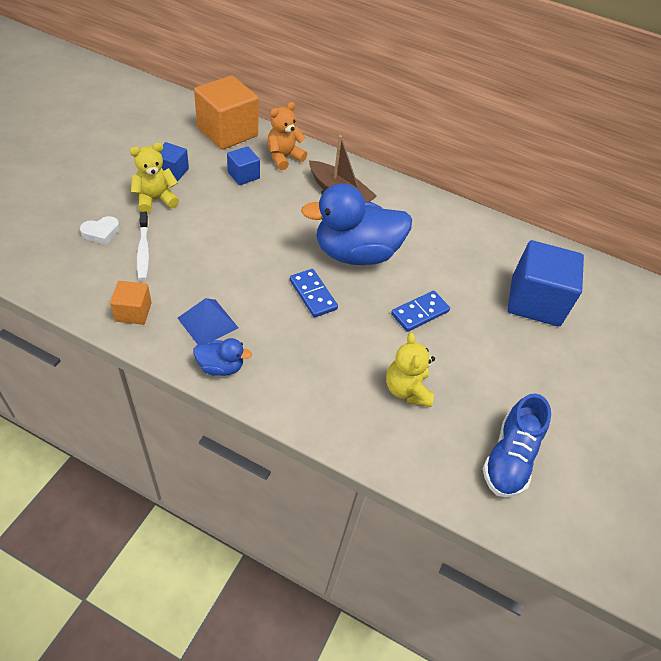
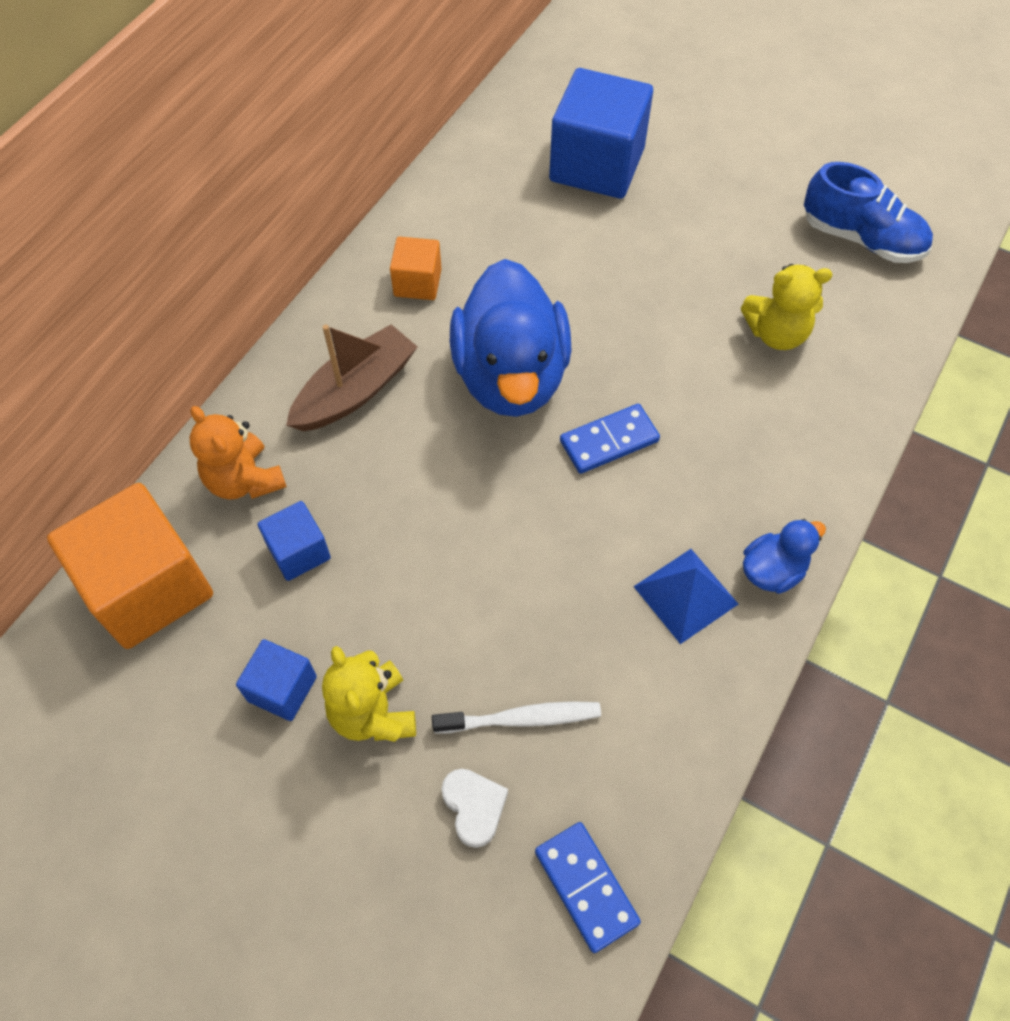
camera: 80 degrees left, 10 degrees up
(133, 312) = (675, 717): orange cube -> orange cube (417, 283)
(221, 367) = (772, 570): blue duck -> blue duck turned 45 degrees clockwise
(420, 312) = (633, 303): blue domino -> blue domino (586, 887)

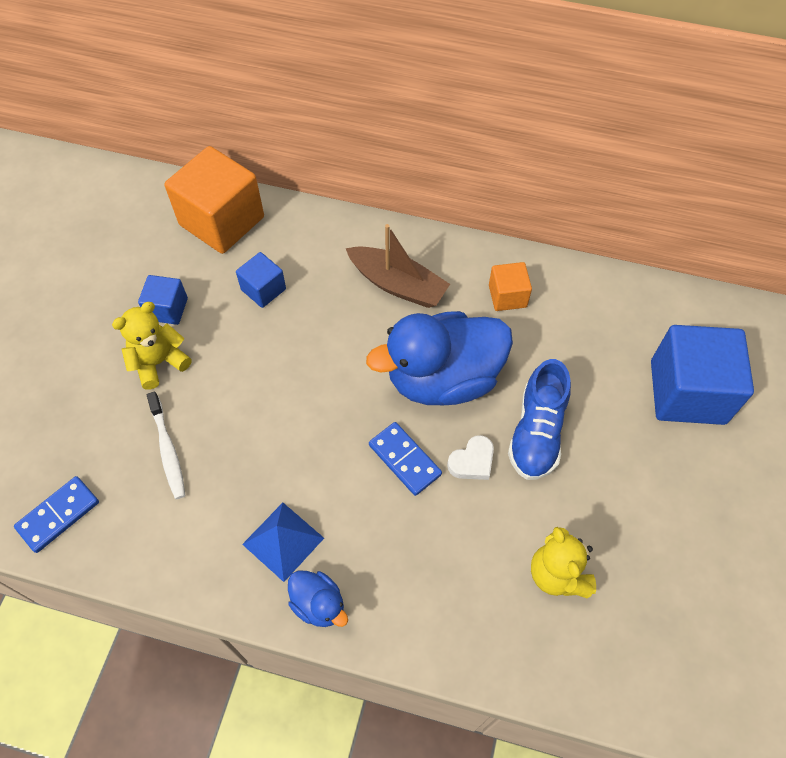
camera: 75 degrees right, 0 degrees up
(244, 480) = (309, 244): orange teddy bear -> none
(474, 807) = (104, 436): white heart -> white heart (472, 461)
(861, 238) = (704, 639): blue shoe -> blue shoe (536, 433)

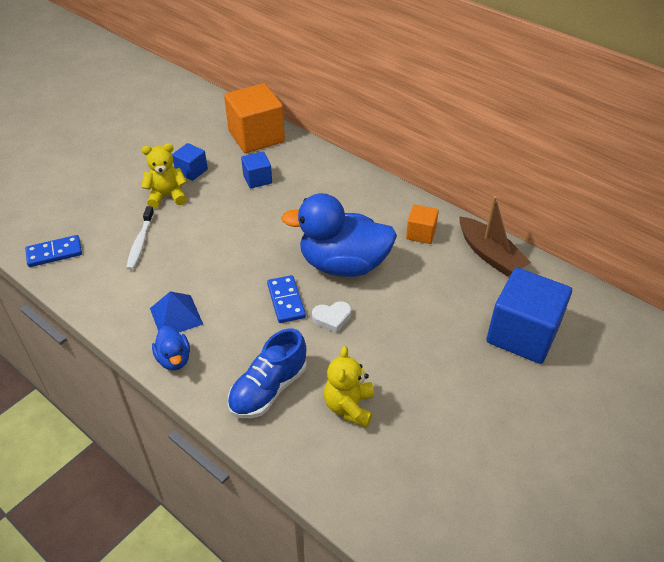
camera: 25 degrees right, 15 degrees down
(398, 284) = (347, 203): brown boat -> brown boat (490, 255)
(536, 433) = (389, 318): blue shoe -> blue shoe (268, 389)

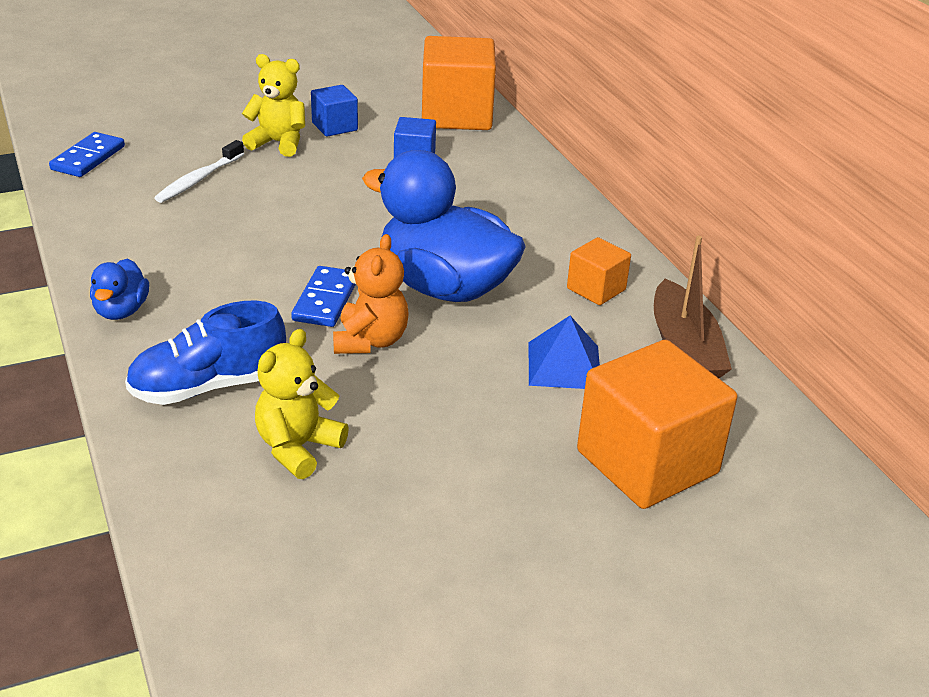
camera: 25 degrees right, 10 degrees down
(54, 253) = (88, 158): blue domino -> blue domino turned 75 degrees counterclockwise
(176, 316) = (168, 267): blue pyramid -> blue pyramid (564, 365)
(332, 318) = (370, 341): white heart -> orange teddy bear
(522, 334) = (647, 462): blue cube -> orange cube

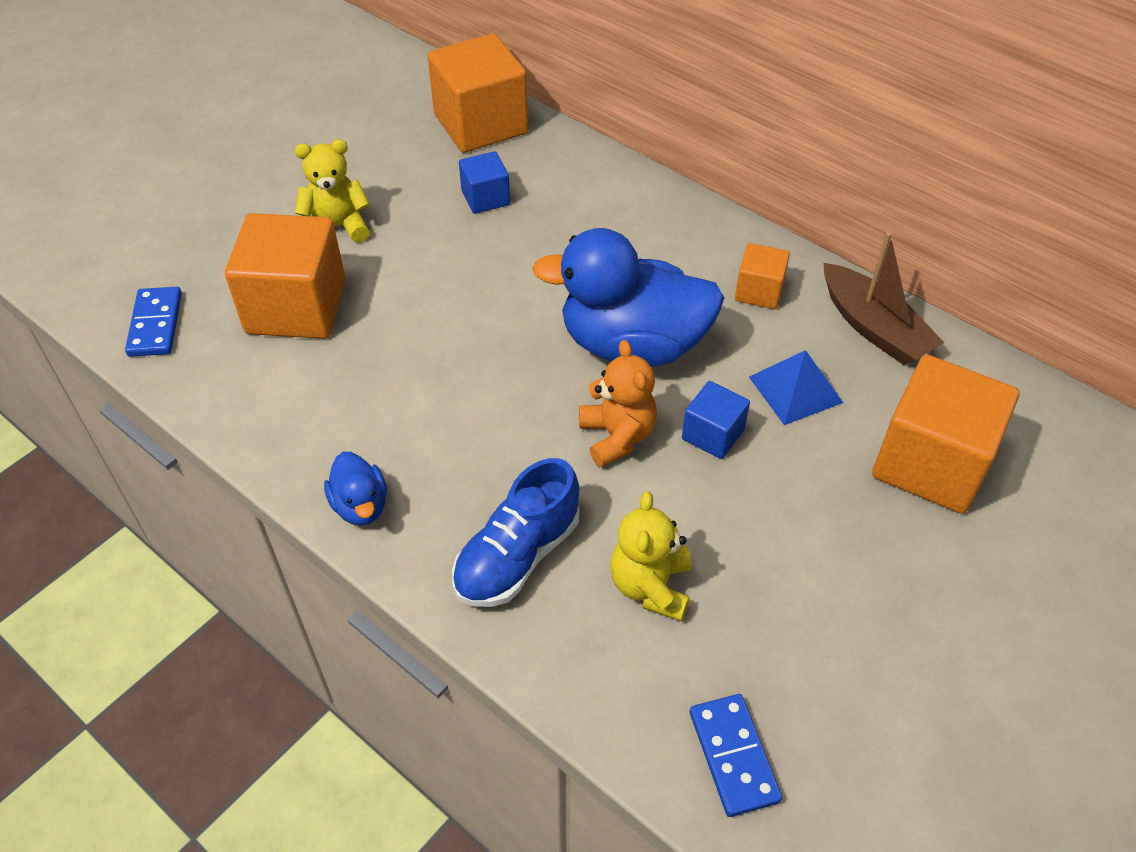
camera: 25 degrees left, 15 degrees up
(198, 179) = (296, 307): white toothbrush -> orange cube
(326, 300) = (540, 406): blue domino -> blue domino (734, 756)
(334, 126) = (375, 184): blue cube -> blue cube (712, 434)

